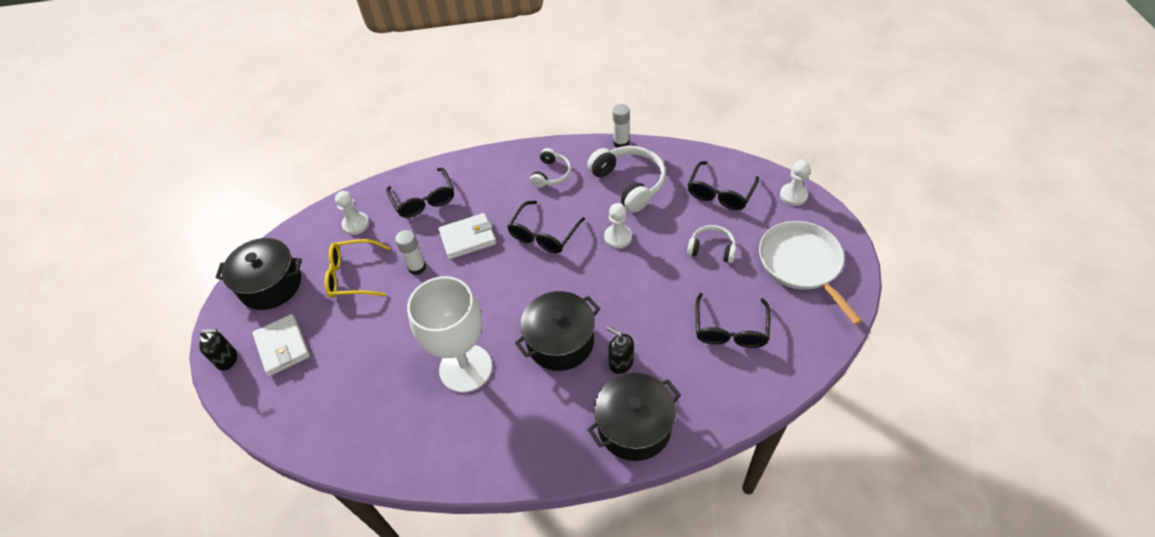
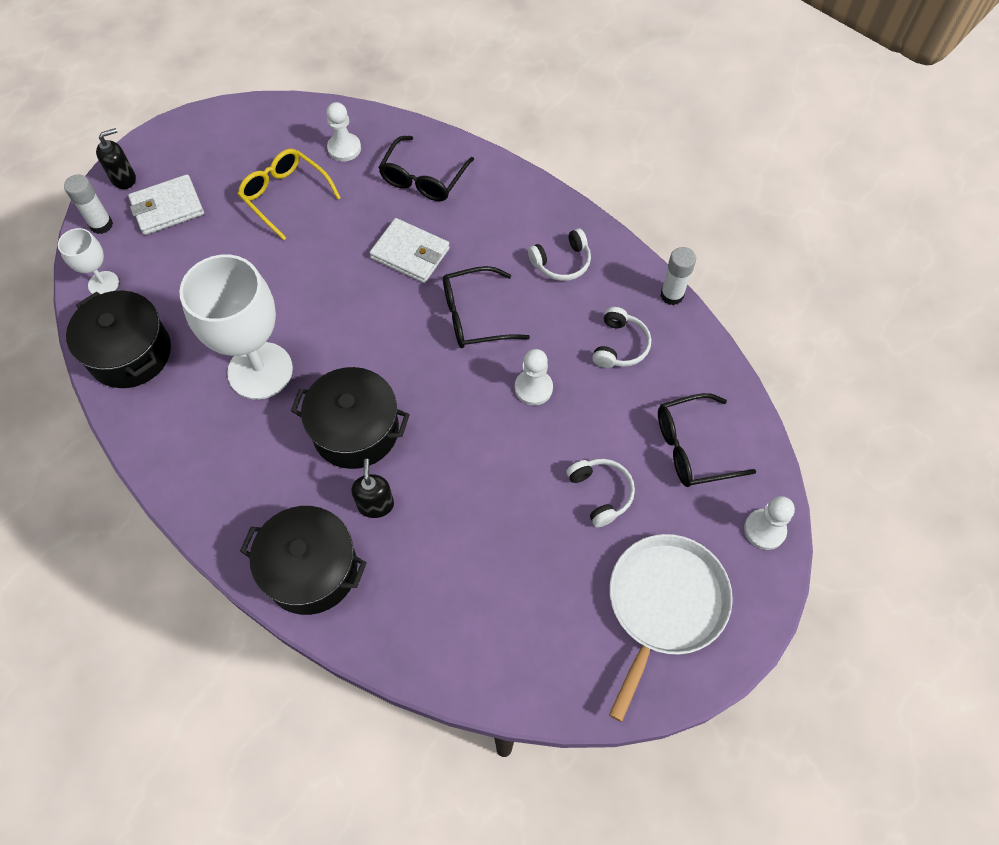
camera: 45 degrees right, 10 degrees up
(227, 359) = (124, 178): black soap dispenser -> black soap dispenser turned 75 degrees counterclockwise
(271, 285) = (222, 143): black pot -> black pot (130, 353)
(282, 347) = (167, 208): white wallet -> white wallet turned 45 degrees clockwise
(296, 423) = (103, 284): none -> white goblet
(417, 267) = (338, 239): white glue stick -> white glue stick (101, 225)
(629, 183) = (620, 345): white headphones -> white headphones, size x0.58
(730, 330) = (505, 585): black glasses -> none

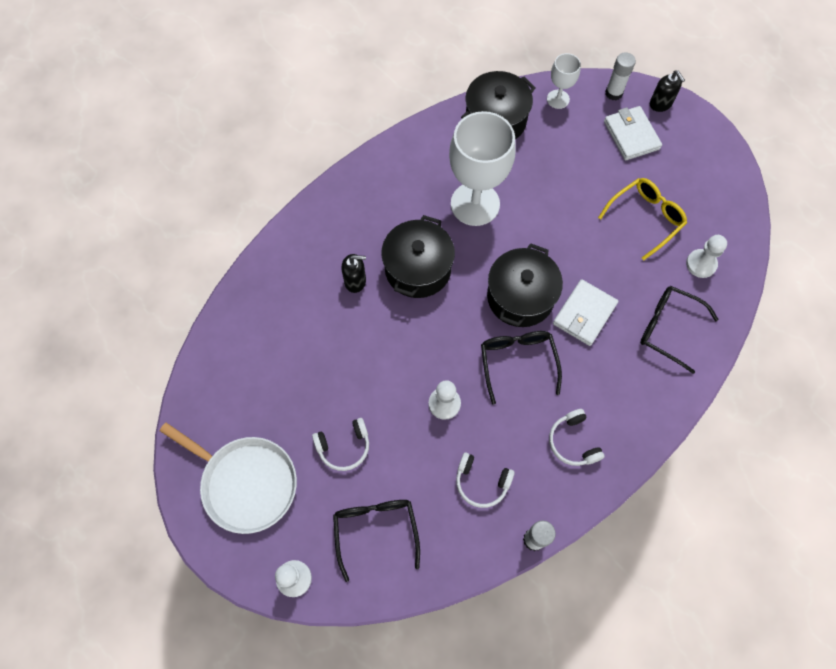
camera: 95 degrees right, 5 degrees up
(311, 569) = (312, 239): black pot -> black pot (520, 297)

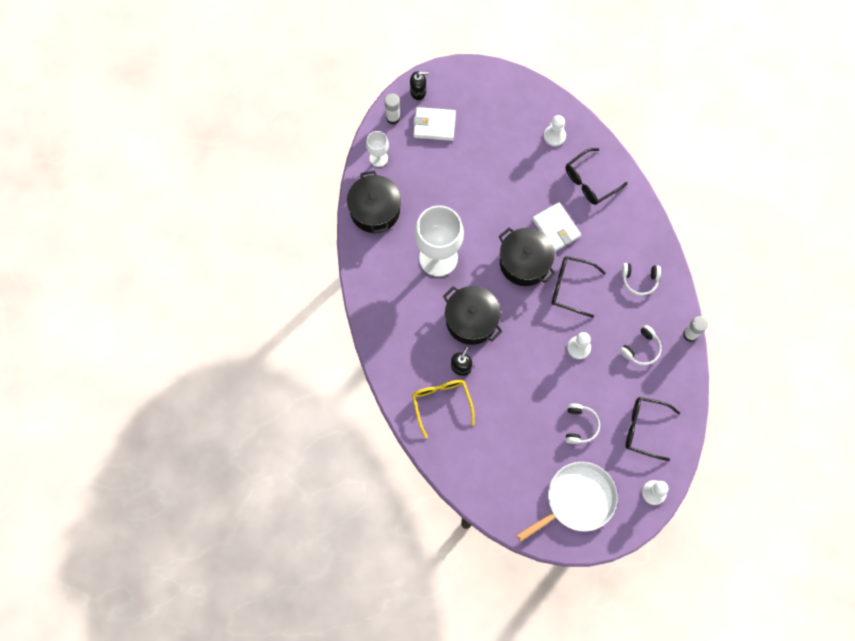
camera: 65 degrees left, 5 degrees up
(645, 218) = (504, 151): yellow glasses -> yellow glasses (441, 403)

